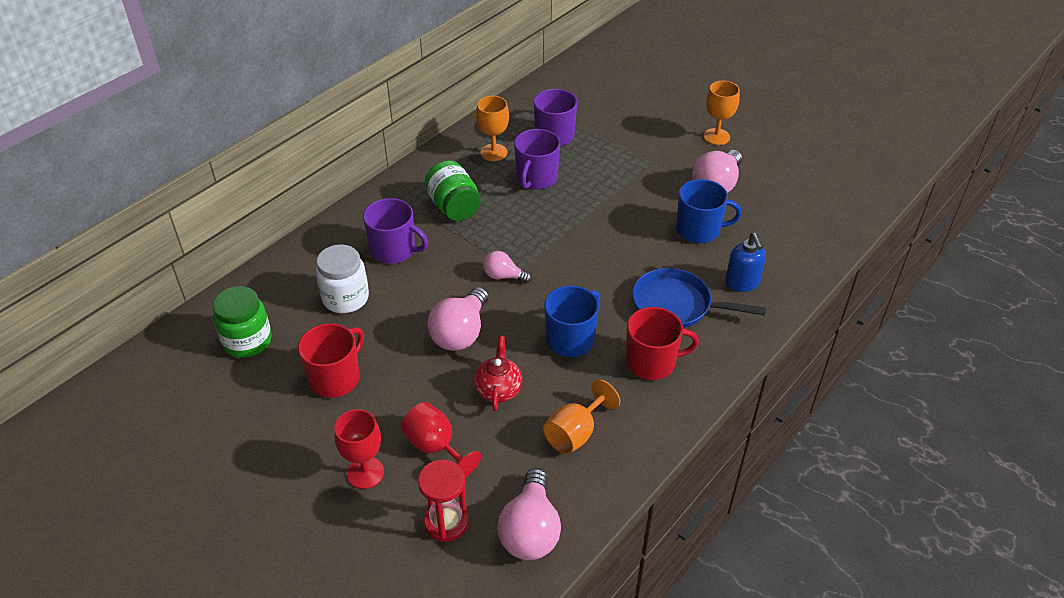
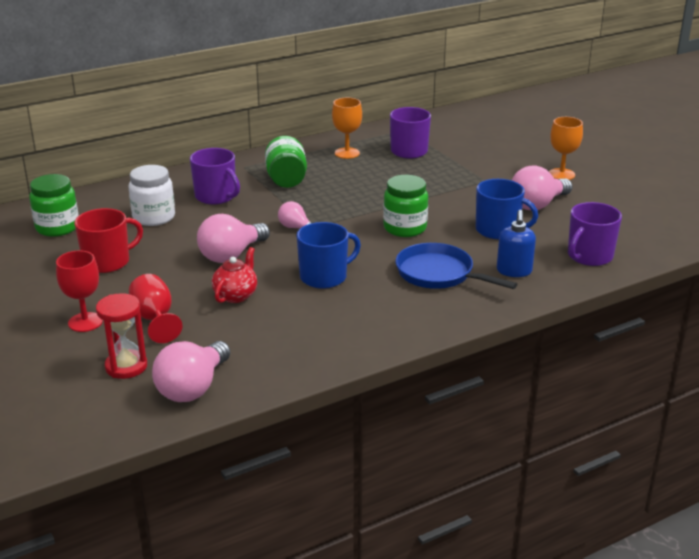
camera: 20 degrees right, 15 degrees down
(536, 178) = (372, 174): purple mug -> purple mug (589, 256)
(575, 433) = (281, 336): orange goblet -> none
(610, 249) = (405, 228): none -> green jar
(652, 362) = (387, 305): red mug -> none

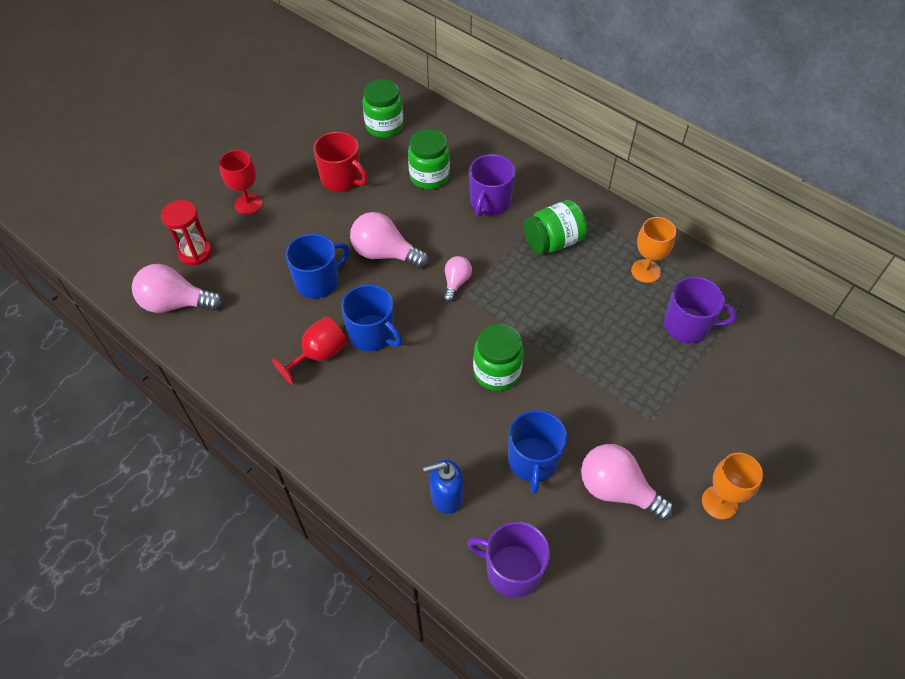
camera: 70 degrees right, 25 degrees up
(154, 217) = (429, 176): white jar -> green jar
(155, 319) = (265, 243): red goblet -> red goblet (319, 355)
(236, 295) = (318, 281): red teapot -> blue mug
(439, 274) = (413, 427): blue pan -> none

